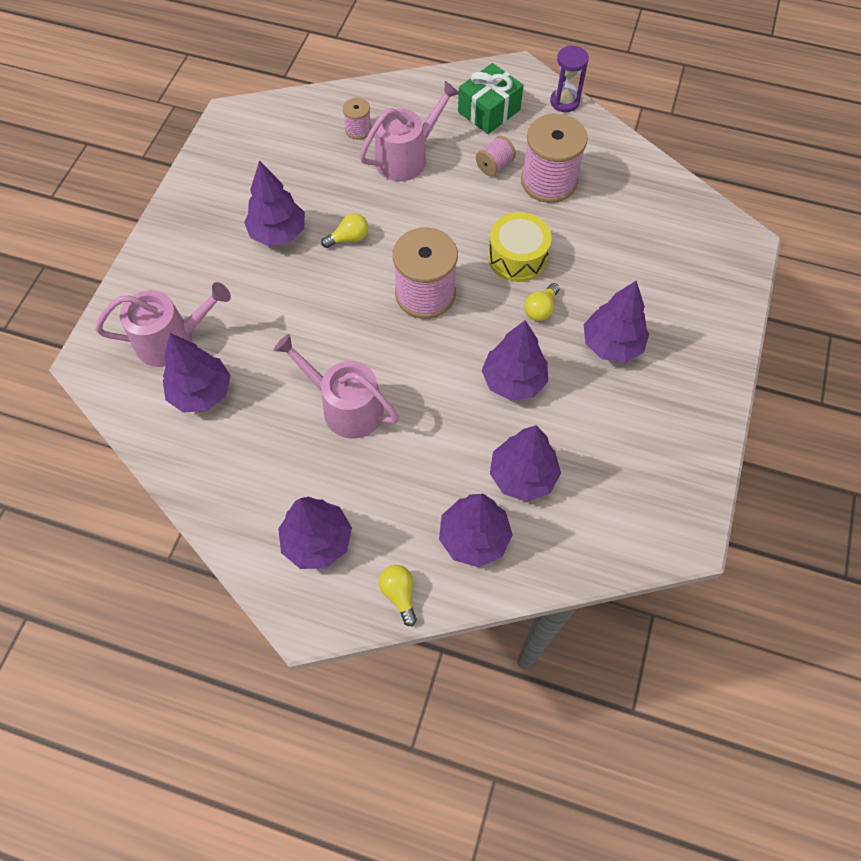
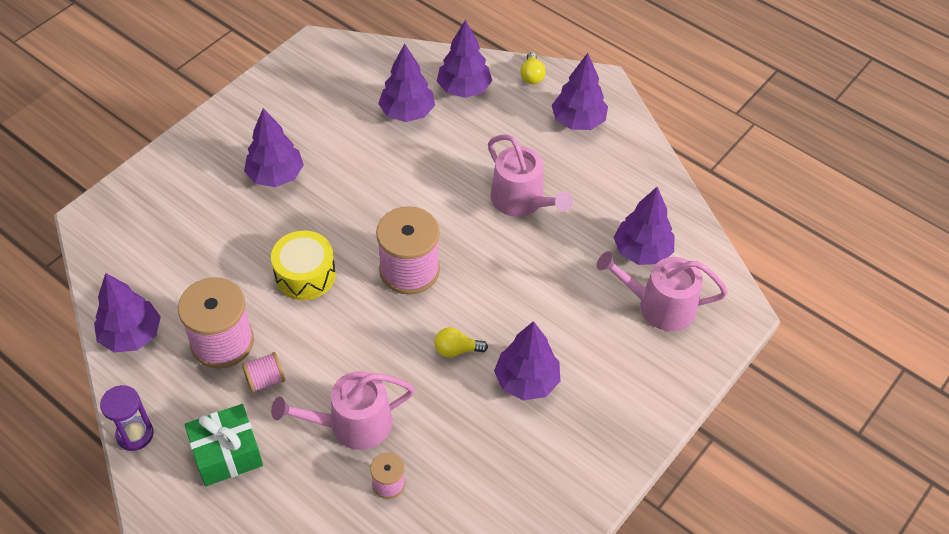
camera: 160 degrees left, 10 degrees down
(513, 380) = (374, 176): purple tree -> purple tree (131, 335)
(541, 309) = (315, 222): yellow light bulb -> none

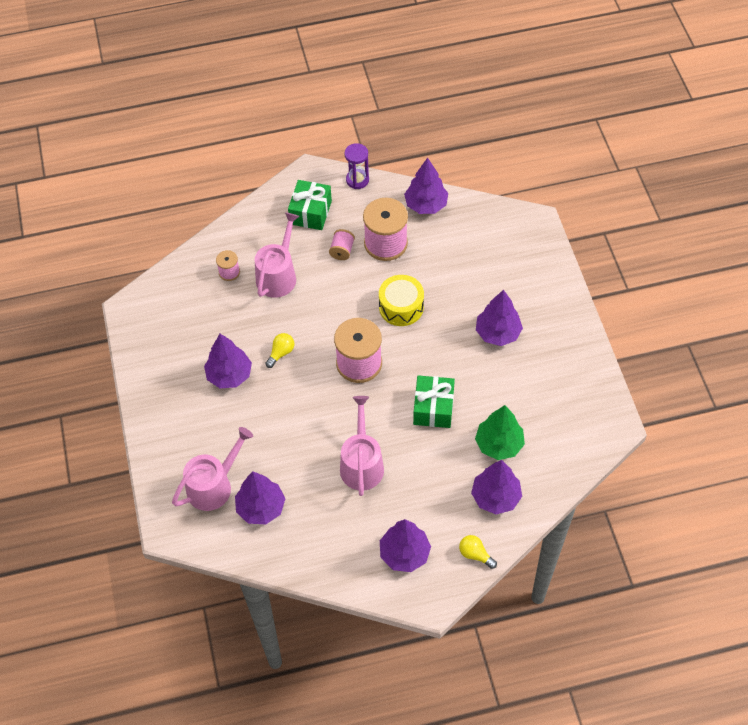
camera: 130 degrees right, 5 degrees up
(407, 112) = (499, 444): purple tree -> green tree
(410, 180) = (433, 408): none -> green gift
(521, 201) = (361, 464): pink watering can -> pink watering can turned 90 degrees clockwise

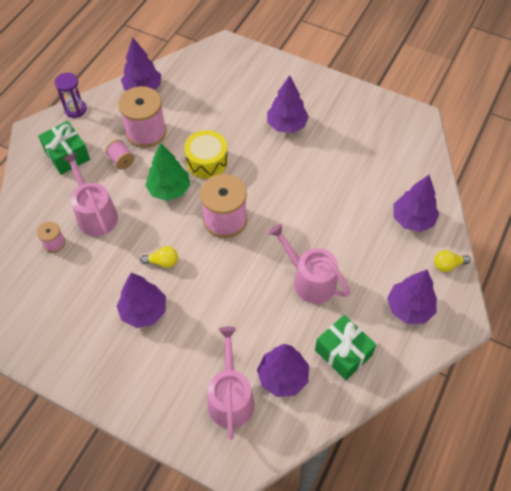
camera: 50 degrees left, 0 degrees up
(281, 353) = (162, 262): yellow light bulb -> yellow light bulb turned 105 degrees clockwise
(433, 408) = (308, 203): green gift -> green gift (343, 352)
(499, 444) = (373, 187): green tree -> green tree (169, 190)

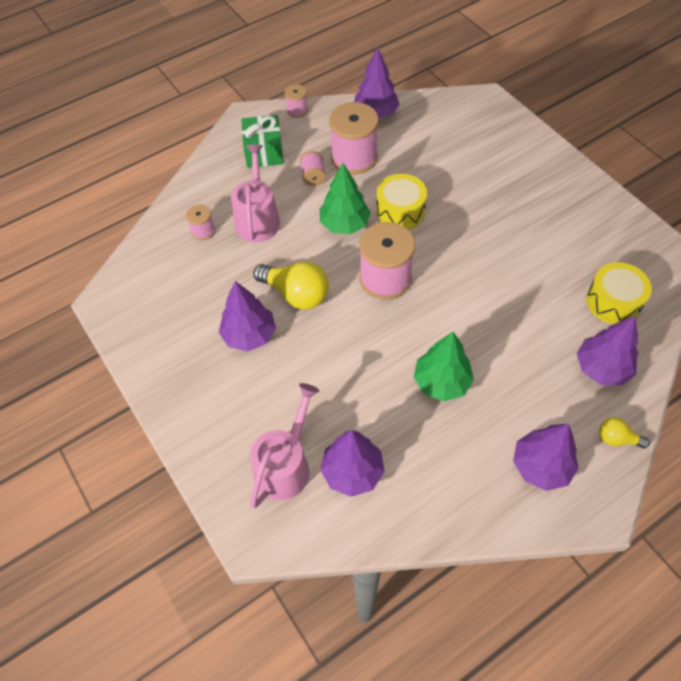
camera: 30 degrees right, 0 degrees up
(75, 109) = (297, 110): purple hourglass -> pink spool
(162, 262) = (296, 294): yellow light bulb -> yellow light bulb, size x1.88
(286, 125) = (509, 206): purple tree -> none
(310, 280) = (441, 382): pink watering can -> green tree
(343, 352) = (434, 478): green gift -> none
(395, 168) = (613, 301): none -> yellow drum

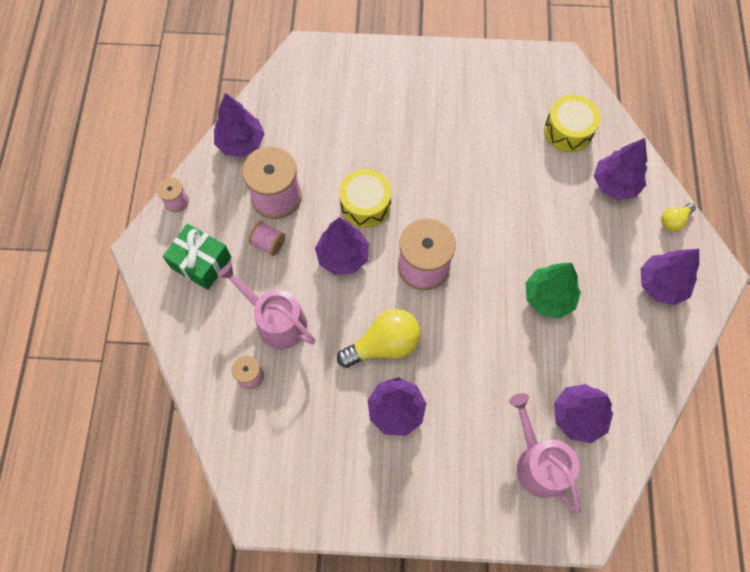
camera: 55 degrees left, 10 degrees up
(344, 224) = (343, 256): green tree -> purple tree

